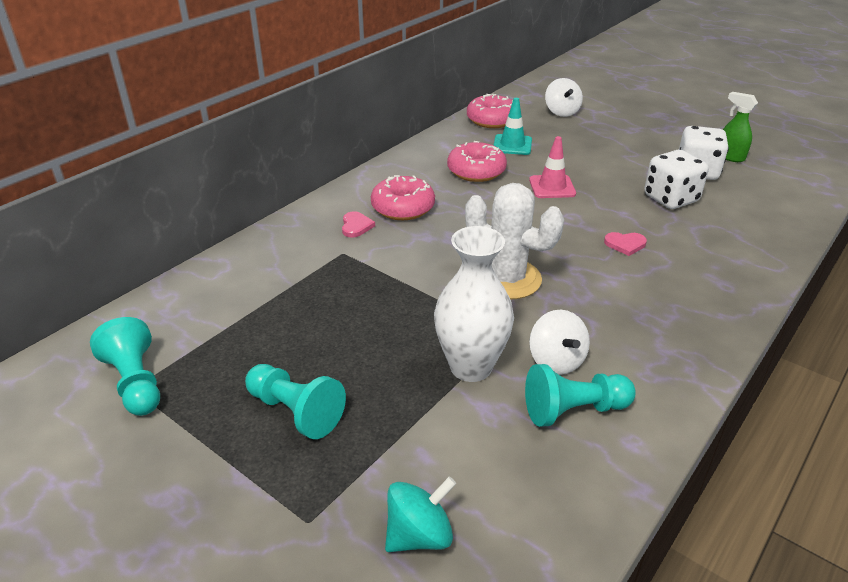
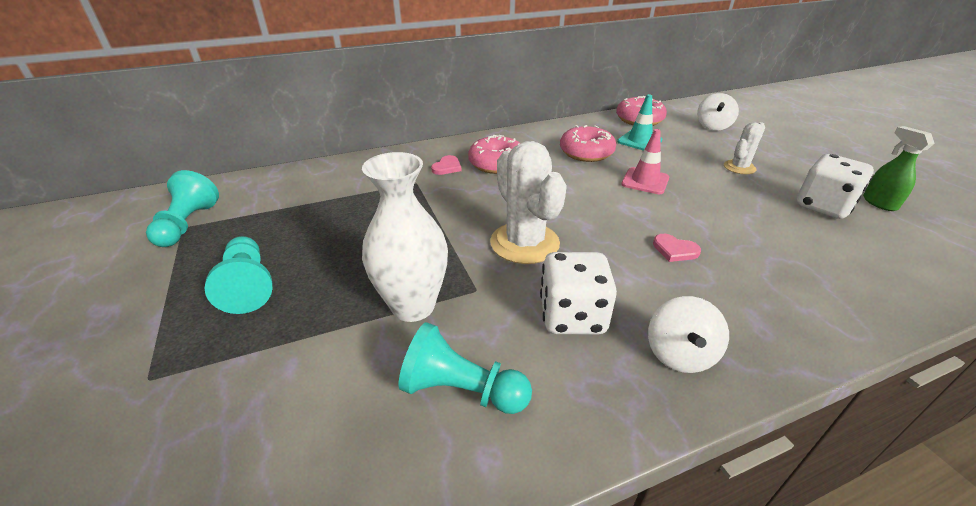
camera: 30 degrees right, 0 degrees up
(419, 535) = (201, 441): turquoise spinning top -> none
(556, 361) = (494, 333): white spinning top -> white spinning top (679, 354)
(614, 151) = (739, 167): none -> white cactus
(670, 199) = (767, 223): white dice -> white dice (572, 316)

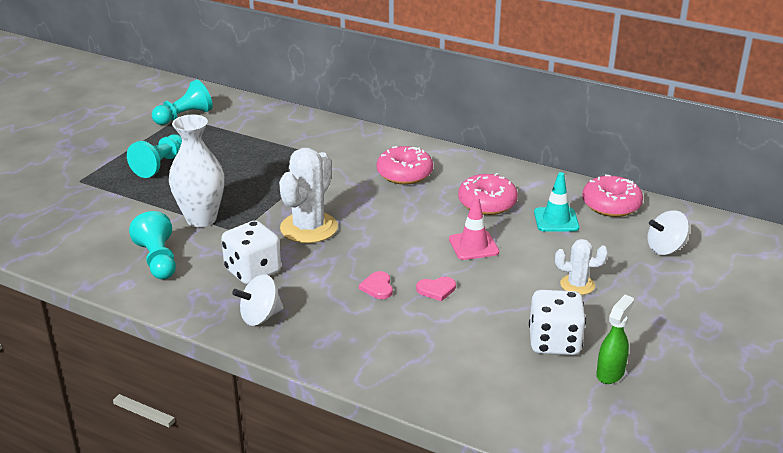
camera: 50 degrees right, 5 degrees down
(447, 167) = (369, 158): pink heart -> pink heart (436, 290)

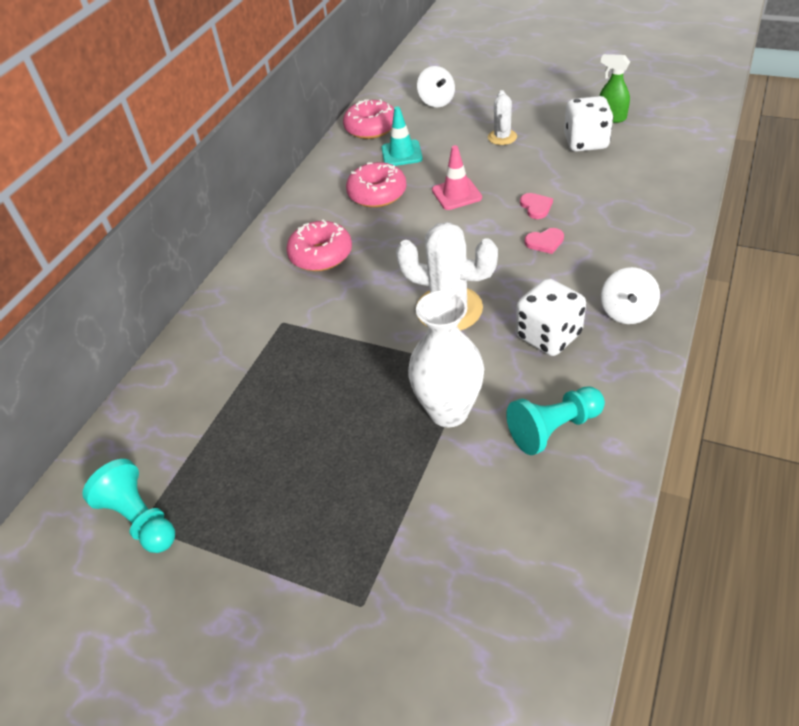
camera: 90 degrees left, 15 degrees up
(160, 165) = (306, 503): turquoise pawn -> none
(260, 317) = (627, 312): white spinning top -> white spinning top turned 45 degrees clockwise

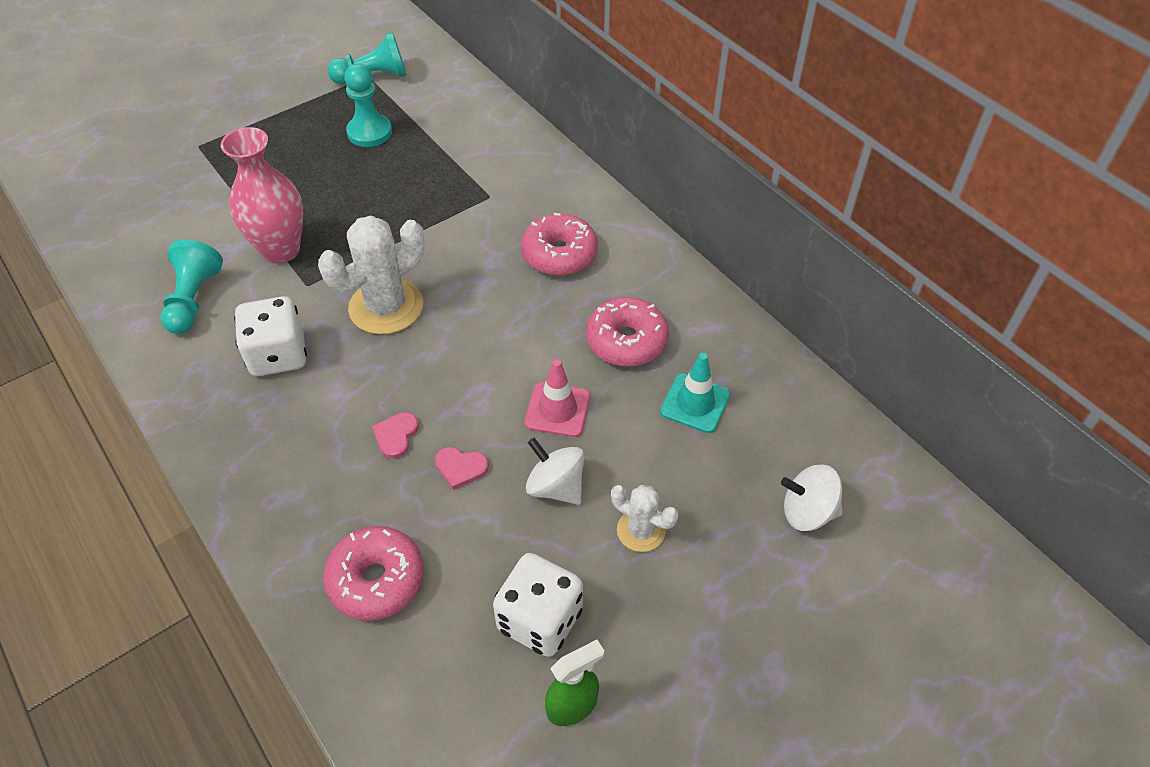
camera: 115 degrees right, 5 degrees up
(243, 456) = (369, 132): none -> turquoise pawn
(371, 128) = (789, 403): pink donut -> pink donut (376, 580)
(449, 411) = (281, 250): white vase -> pink vase
(627, 312) = (237, 432): white spinning top -> white spinning top (555, 486)

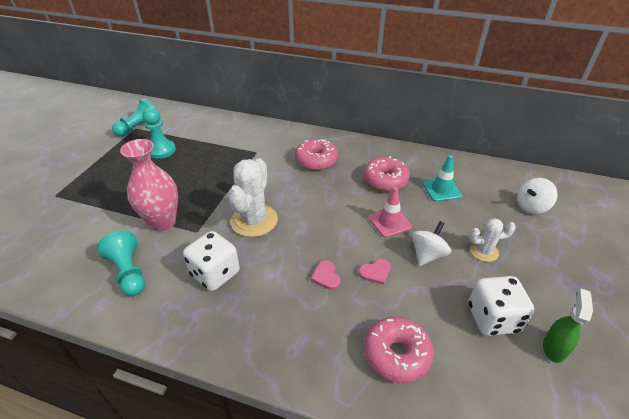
camera: 35 degrees left, 10 degrees down
(555, 486) = (427, 255): white spinning top -> white spinning top turned 120 degrees clockwise

